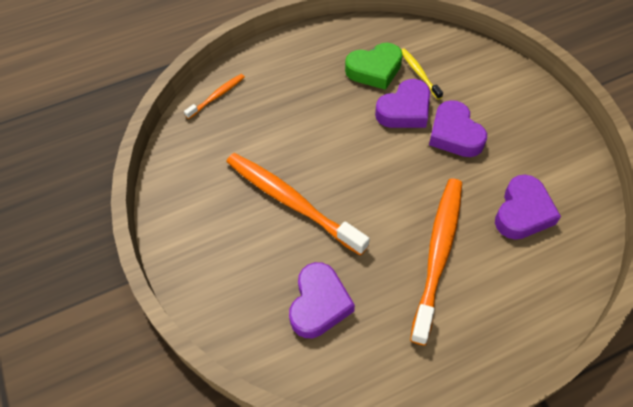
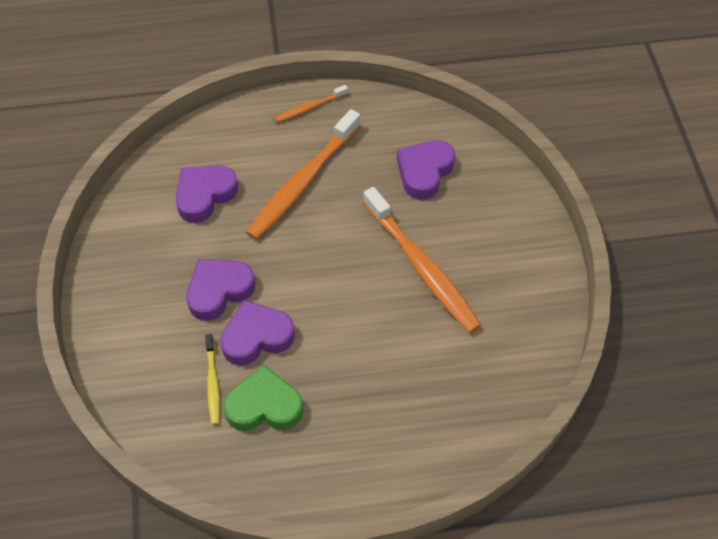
camera: 165 degrees left, 0 degrees up
(217, 96) = (476, 427): orange toothbrush -> orange toothbrush (310, 107)
(454, 134) = (219, 291): purple heart -> purple heart turned 120 degrees counterclockwise

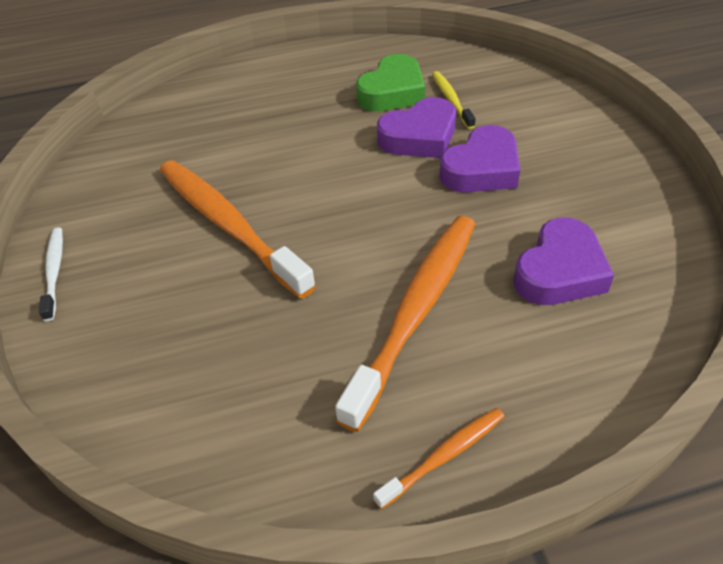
camera: 175 degrees right, 10 degrees down
(264, 406) = (392, 92): green heart -> green heart turned 45 degrees counterclockwise
(424, 172) = (218, 355): purple heart -> none
(543, 245) = (54, 272): none -> white toothbrush

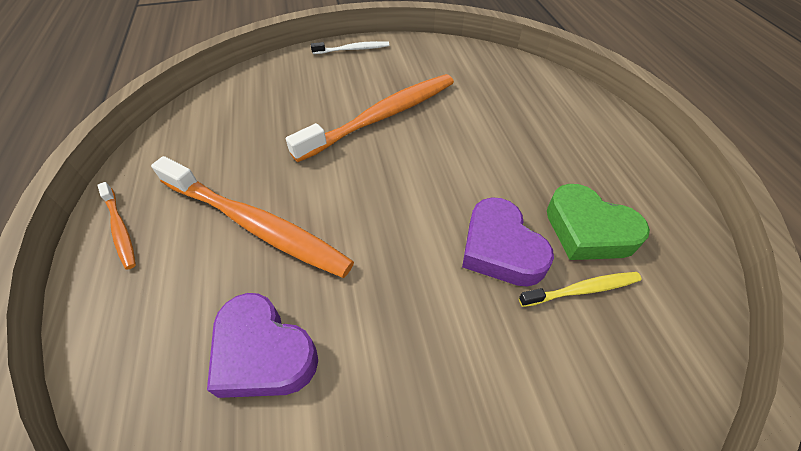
camera: 90 degrees right, 5 degrees up
(481, 169) = (440, 303): purple heart -> none

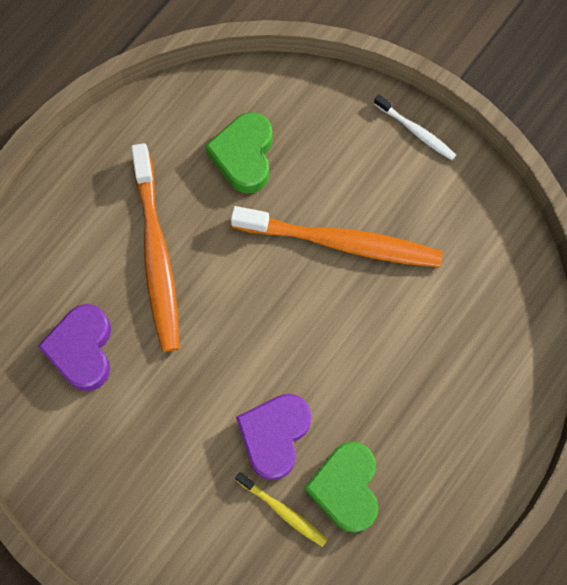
camera: 50 degrees right, 20 degrees up
(120, 229) = (81, 173): orange toothbrush -> none
(257, 125) = (244, 156): none -> green heart

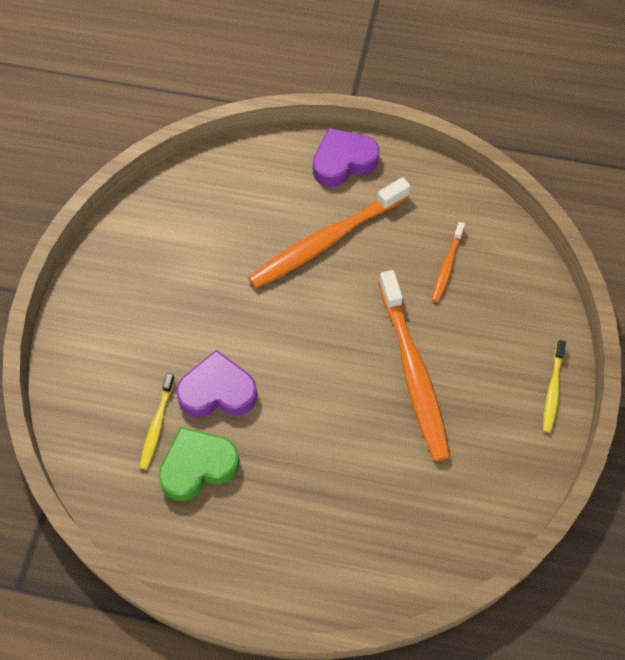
camera: 65 degrees right, 10 degrees down
(82, 349) = (223, 225): purple heart -> purple heart (343, 162)
(244, 156) = (447, 266): green heart -> orange toothbrush
(415, 131) = (553, 390): white toothbrush -> yellow toothbrush

